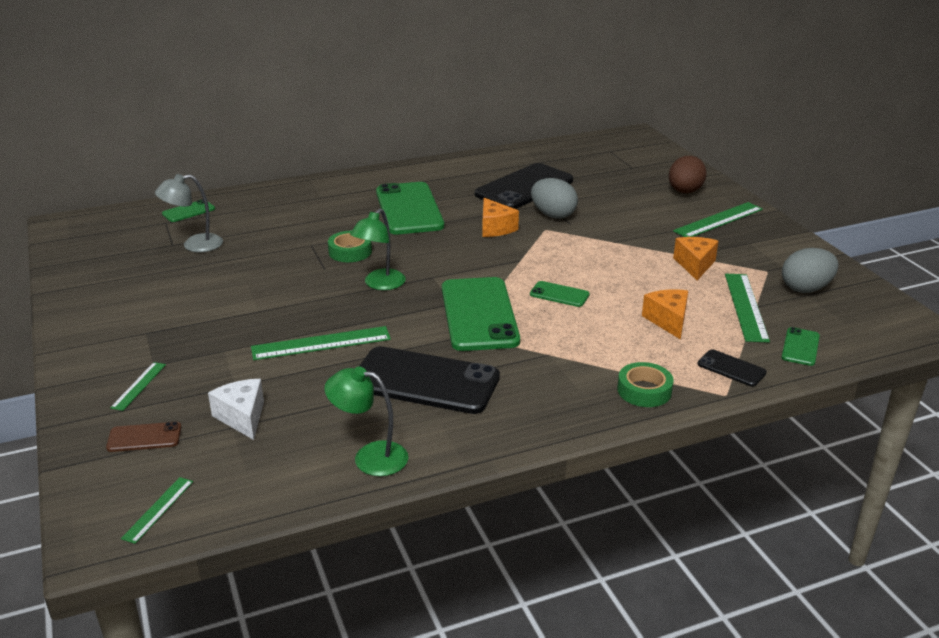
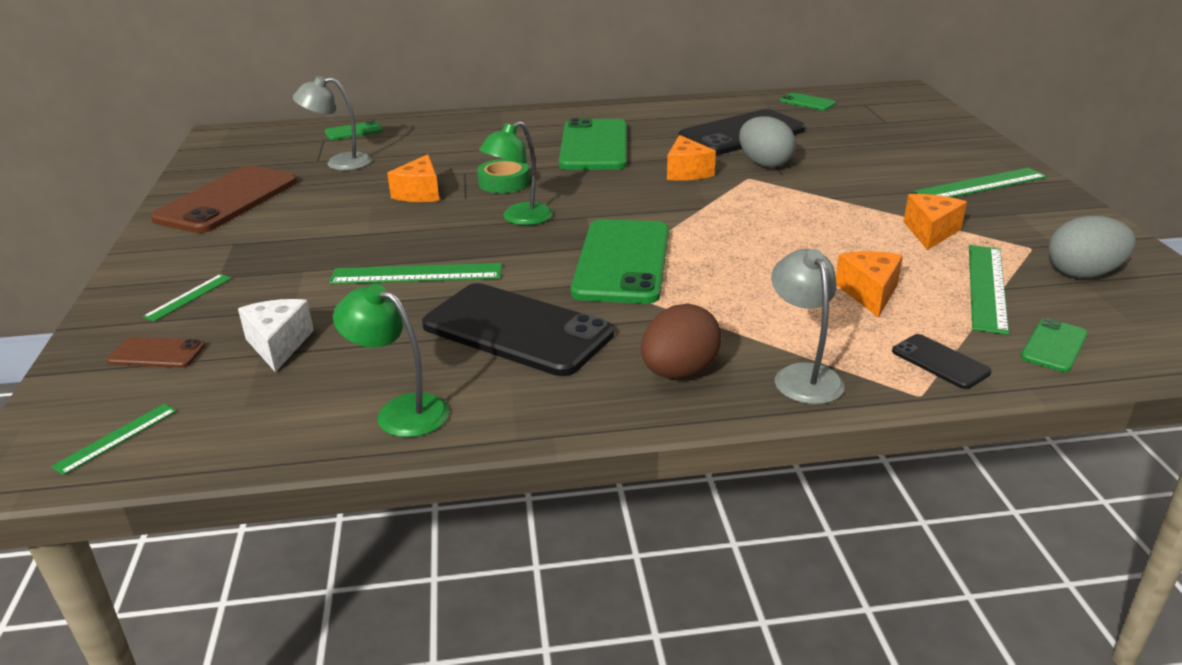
camera: 15 degrees right, 0 degrees up
(113, 291) = (227, 200): none -> brown phone
(283, 268) = (419, 193): none -> orange cheese
(559, 294) = (735, 249): green phone -> green phone (807, 102)
(644, 390) = (802, 375): green tape -> grey lamp
(684, 192) = (945, 151): brown egg -> brown egg (679, 372)

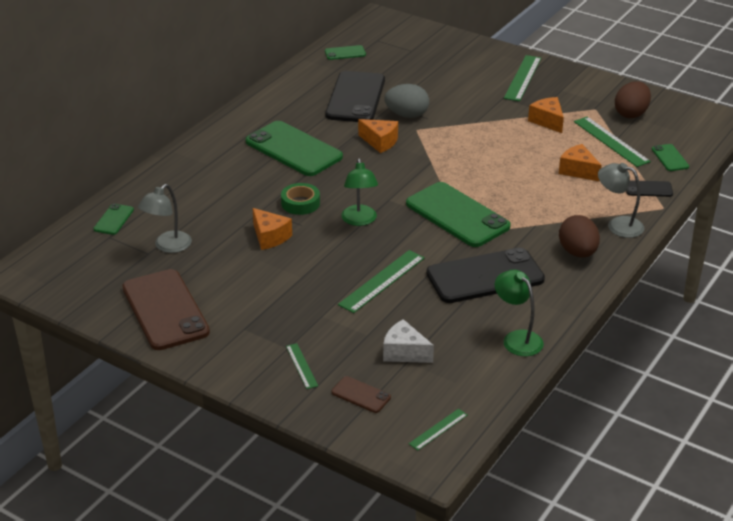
camera: 50 degrees left, 5 degrees up
(116, 438) = (438, 429): green ruler -> green ruler turned 60 degrees clockwise
(157, 353) = (361, 395): brown phone -> brown phone turned 75 degrees clockwise
(400, 411) = (517, 338): green lamp -> green lamp turned 75 degrees clockwise
(1083, 274) = (631, 114): grey egg -> brown egg

